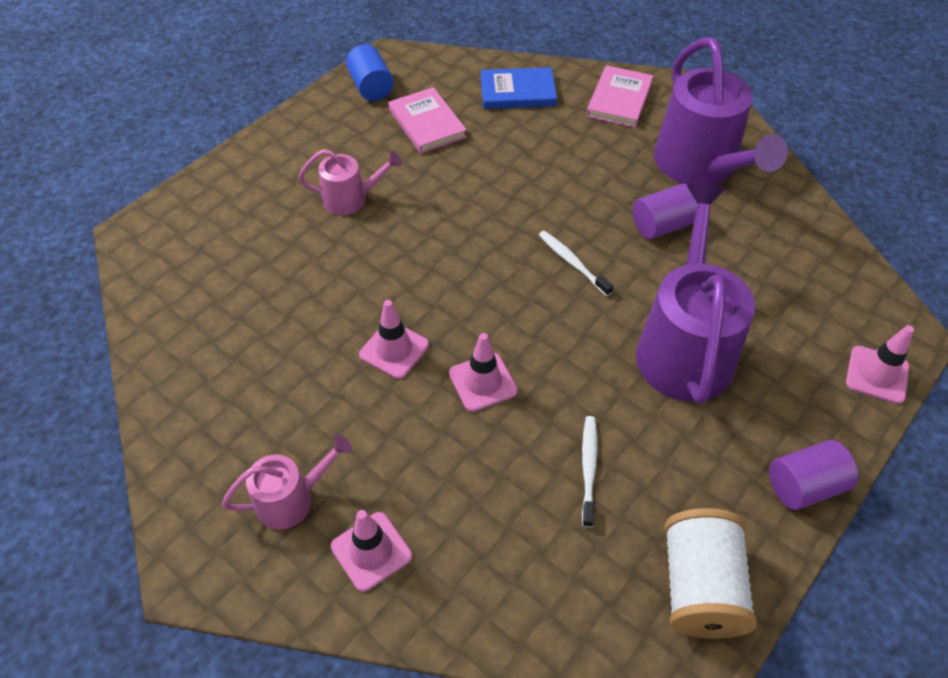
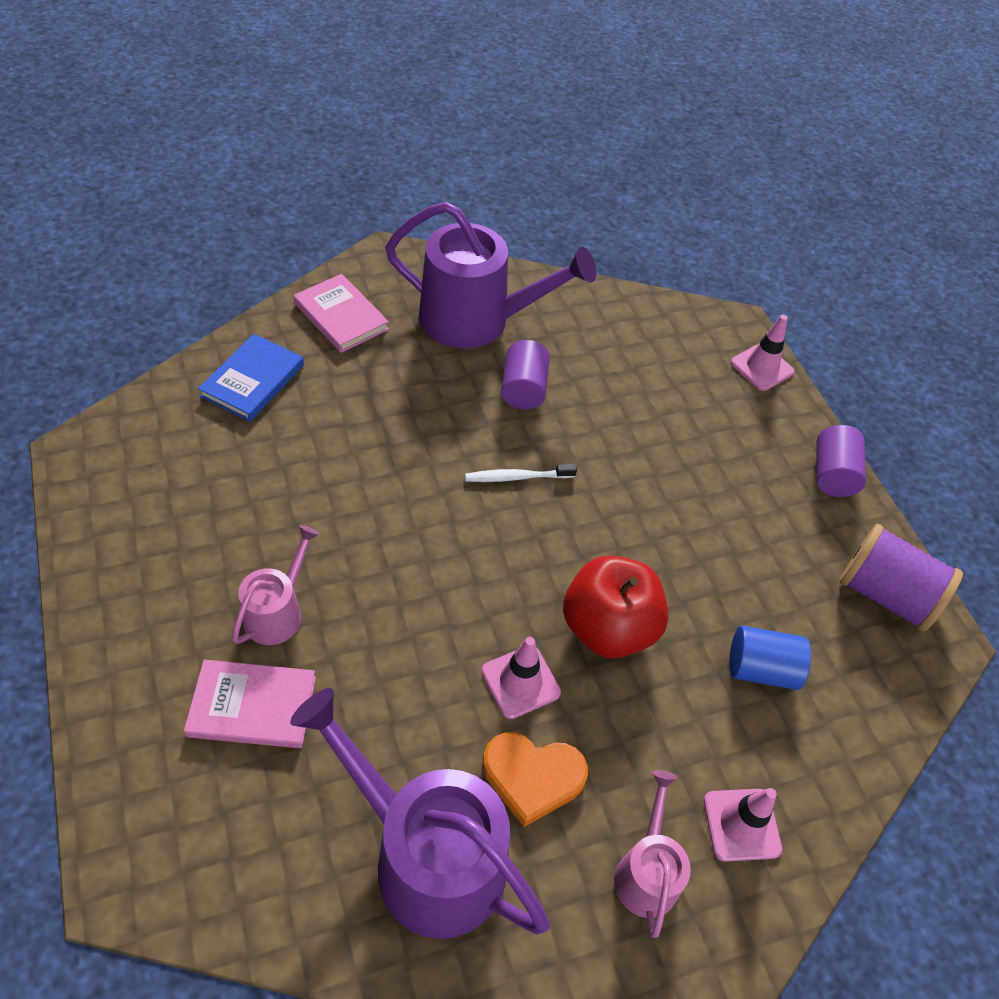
camera: 65 degrees left, 0 degrees up
(322, 393) = (532, 777): none -> orange heart
(371, 87) = (112, 498): blue cylinder -> blue cylinder (761, 669)
(427, 123) = (224, 480): pink book -> pink book (252, 706)
(483, 382) = (608, 628): pink traffic cone -> red apple
(588, 468) = (744, 601): white toothbrush -> none
(685, 346) = (663, 460): purple watering can -> purple watering can (427, 855)
(699, 587) = (885, 594): white spool -> purple spool

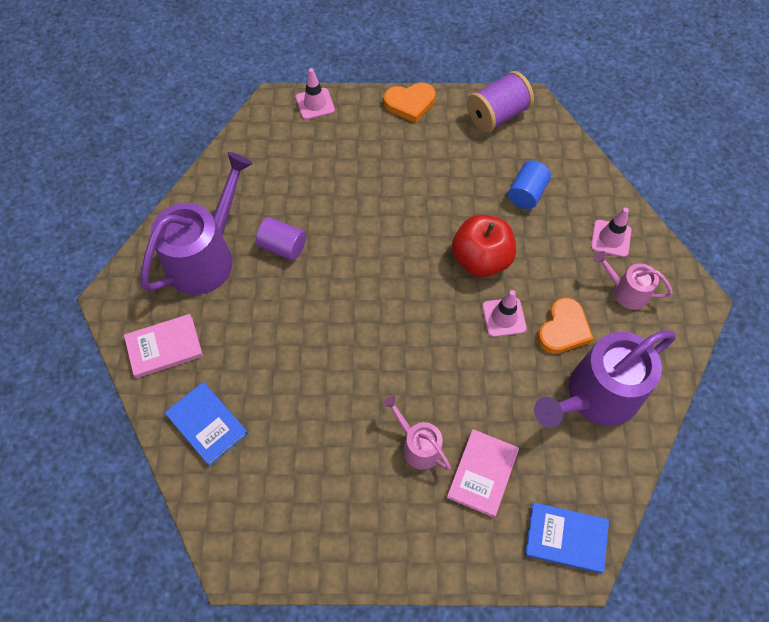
camera: 65 degrees left, 10 degrees up
(169, 852) = (565, 538): none -> blue book
(517, 477) = (356, 273): white toothbrush -> none
(832, 474) = (410, 103): purple cylinder -> orange heart

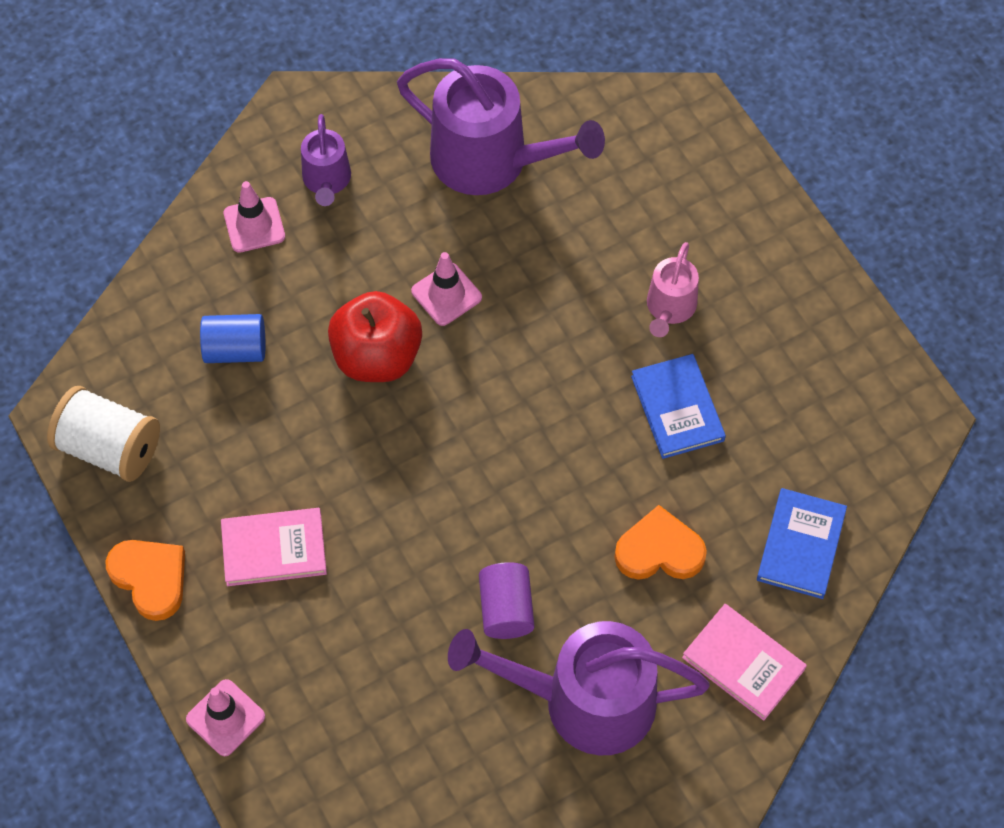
camera: 120 degrees left, 0 degrees up
(482, 473) = (657, 231): pink book -> pink book (274, 549)
(497, 115) = (110, 448): purple spool -> white spool
(563, 329) = (423, 225): orange heart -> orange heart (659, 550)
(565, 538) = (673, 128): blue book -> blue book (677, 408)
(626, 291) = (327, 180): pink watering can -> purple watering can

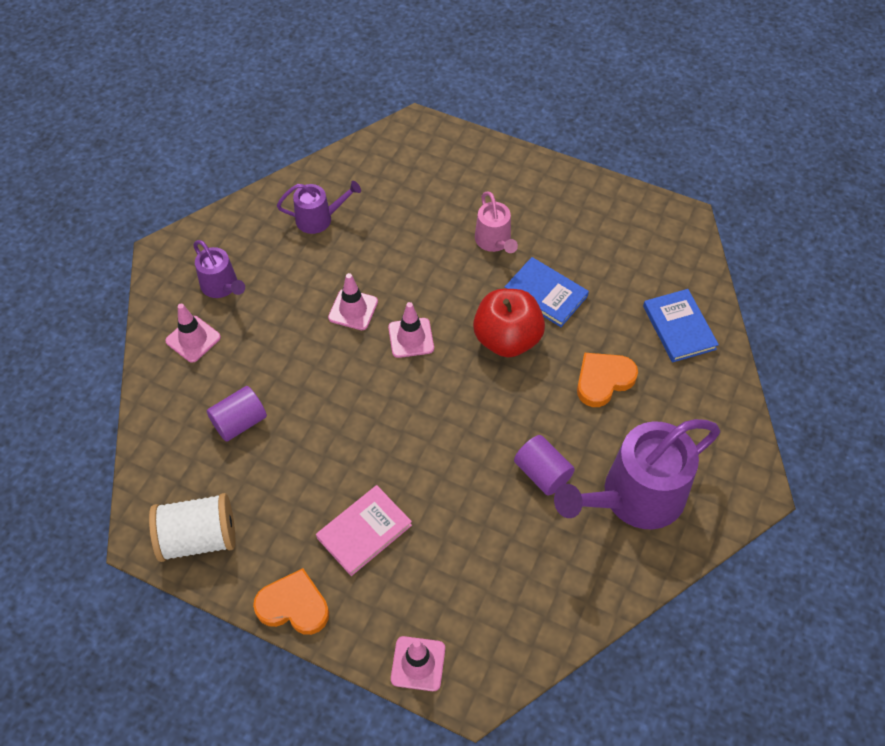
camera: 35 degrees left, 5 degrees down
(235, 349) = (239, 422): blue cylinder -> purple cylinder
(377, 357) = (338, 372): red apple -> red apple (507, 339)
(484, 366) = (411, 338): none -> pink traffic cone
(491, 160) = (319, 219): purple watering can -> purple watering can, size x0.51
(743, 663) = (705, 414): pink book -> none

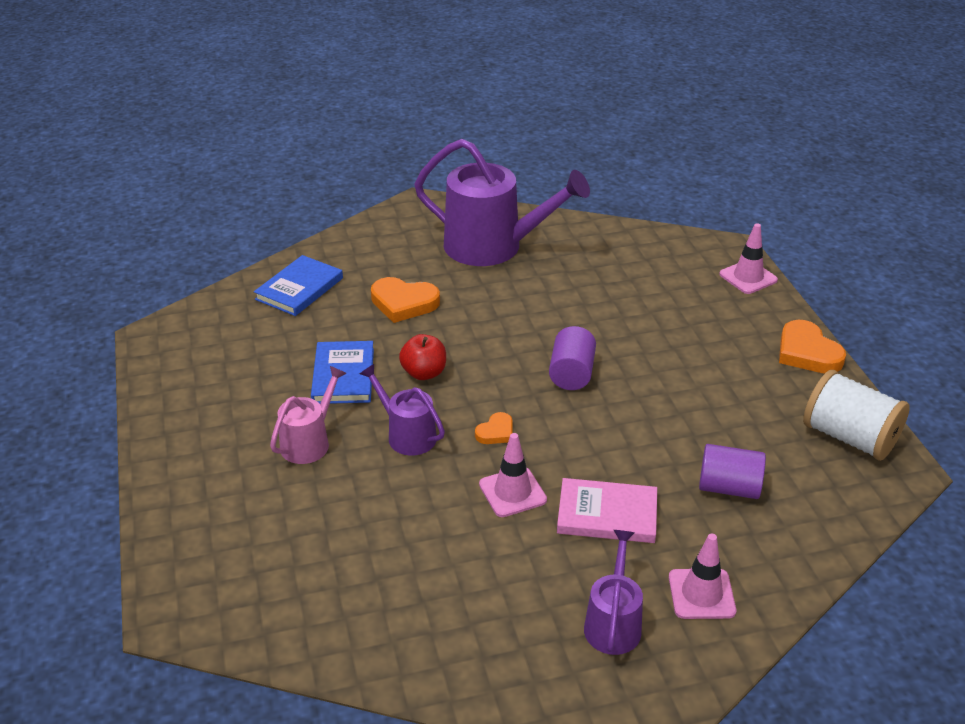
camera: 130 degrees left, 20 degrees down
(319, 219) = (423, 605): purple watering can -> purple watering can (407, 435)
(364, 531) = (704, 352): pink book -> pink book (607, 514)
(411, 338) = (496, 432): pink traffic cone -> orange heart
(507, 339) = (424, 373): red apple -> red apple, size x0.58
(542, 473) = (531, 293): purple cylinder -> purple cylinder (571, 374)

